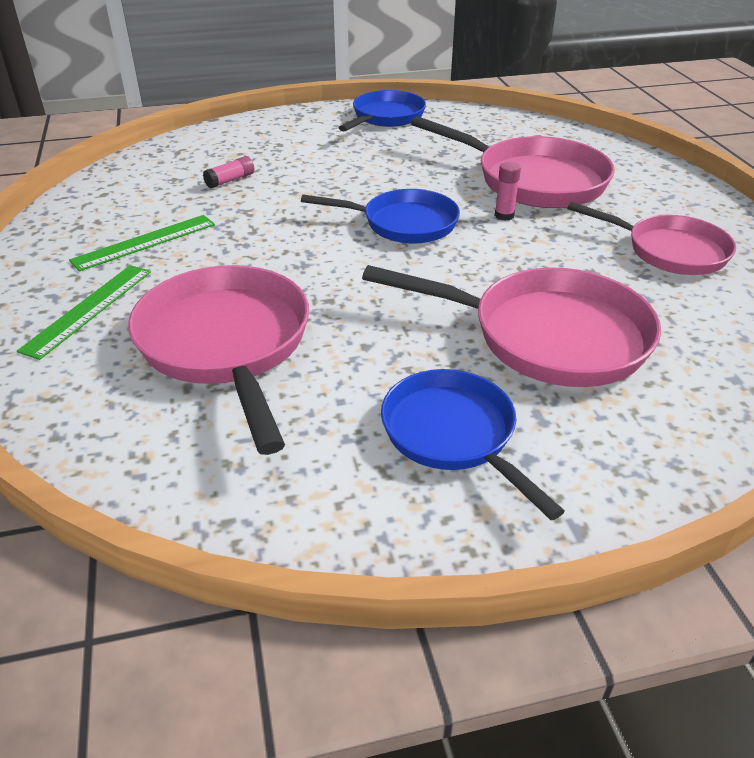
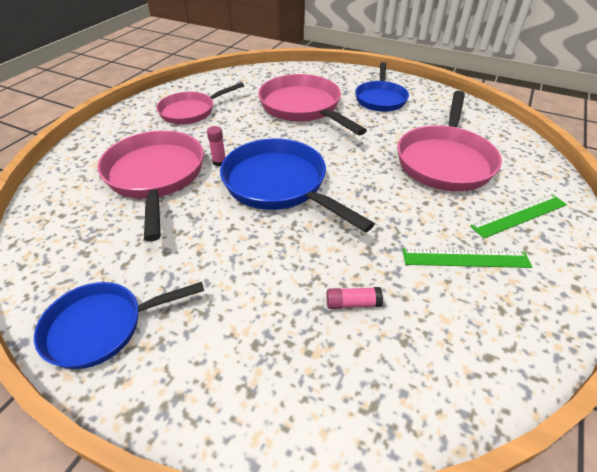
camera: 140 degrees left, 5 degrees up
(403, 224) = (279, 185): blue pan -> blue pan, size x1.52
(670, 251) = (191, 111): pink pan -> pink pan turned 105 degrees counterclockwise

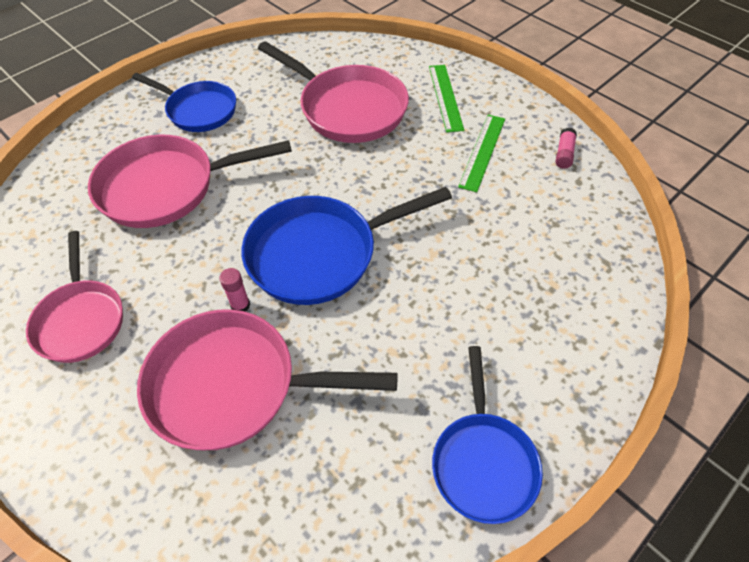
camera: 70 degrees left, 10 degrees up
(352, 303) = (509, 243): pink glue stick -> pink glue stick (564, 154)

